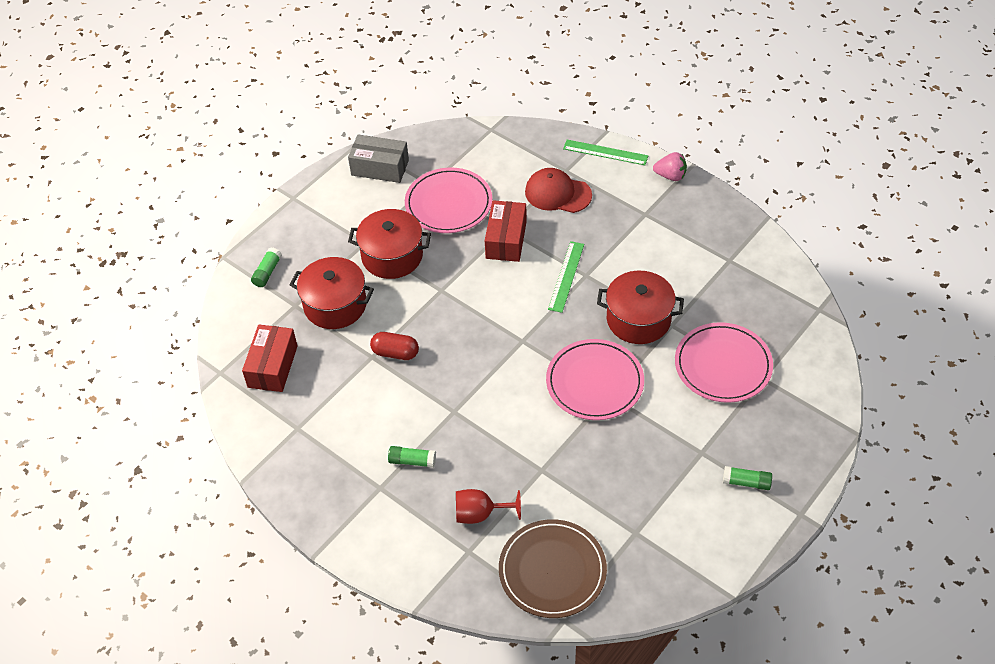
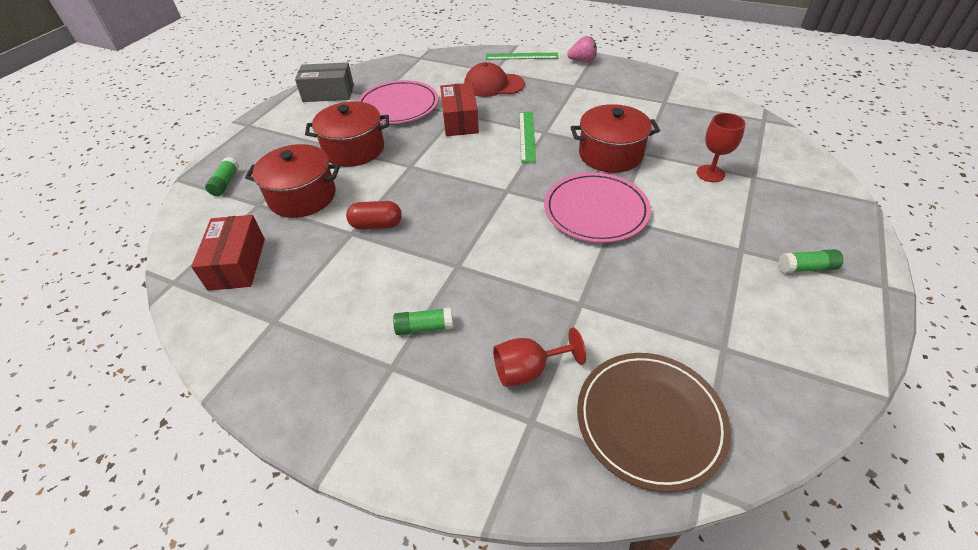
camera: 15 degrees left, 5 degrees down
(723, 365) = (710, 173): pink plate -> red goblet

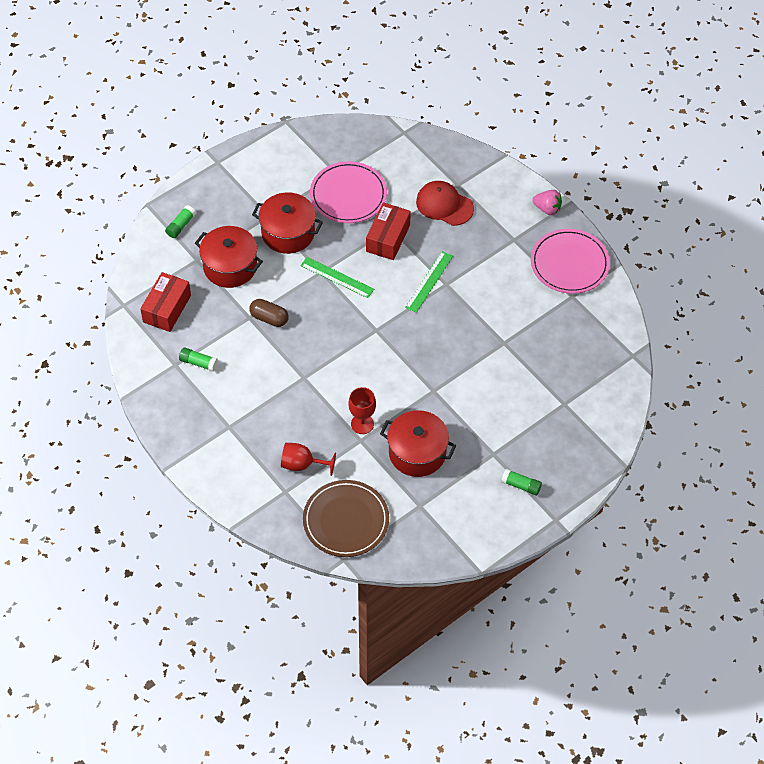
camera: 25 degrees right, 10 degrees up
(328, 93) = (298, 149): grey box -> none
(376, 225) = (269, 318): red capsule -> brown capsule
(424, 327) = (260, 411): green glue stick -> green glue stick (198, 363)
(521, 56) = (497, 175): green ruler -> green ruler (337, 277)
(596, 210) = (425, 378): pink plate -> pink plate (569, 263)
(610, 154) = (478, 332): red pot -> red pot (417, 452)
(710, 173) = (535, 386): red goblet -> red goblet (362, 424)

